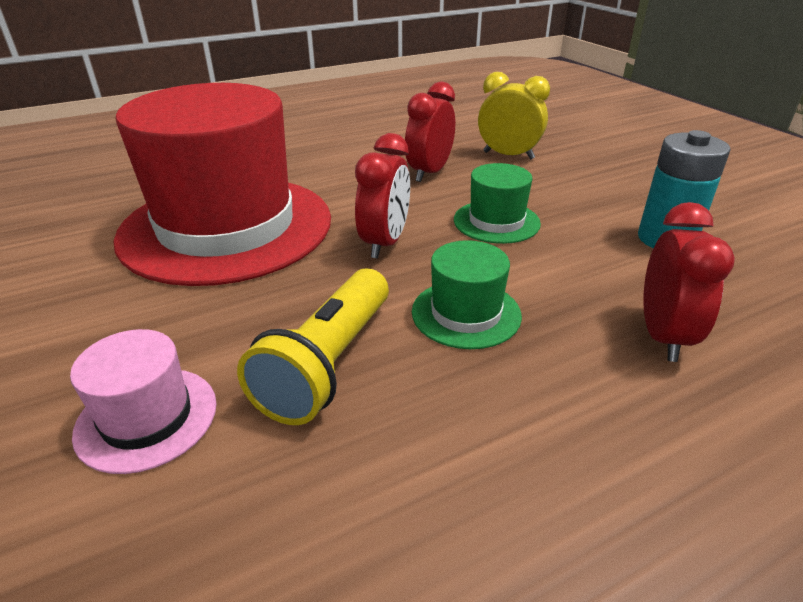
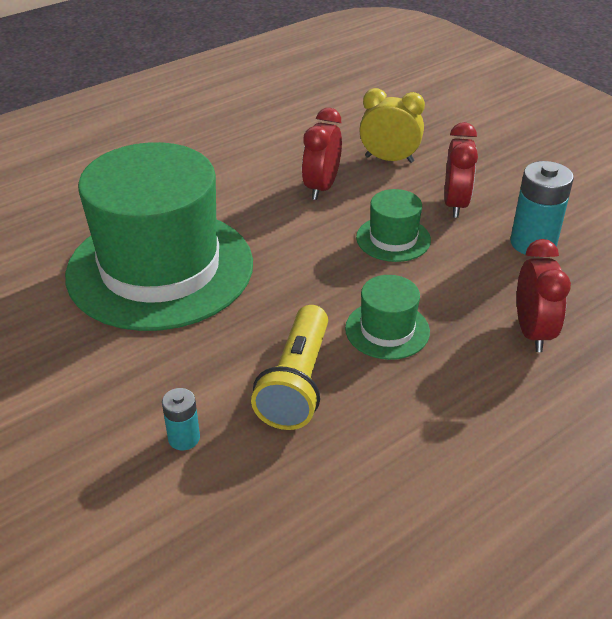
camera: 10 degrees left, 5 degrees up
(147, 418) = (184, 438): pink hat -> turquoise battery
(226, 227) = (160, 268): red hat -> green hat
(385, 243) = (305, 271): red clock -> red clock (455, 204)

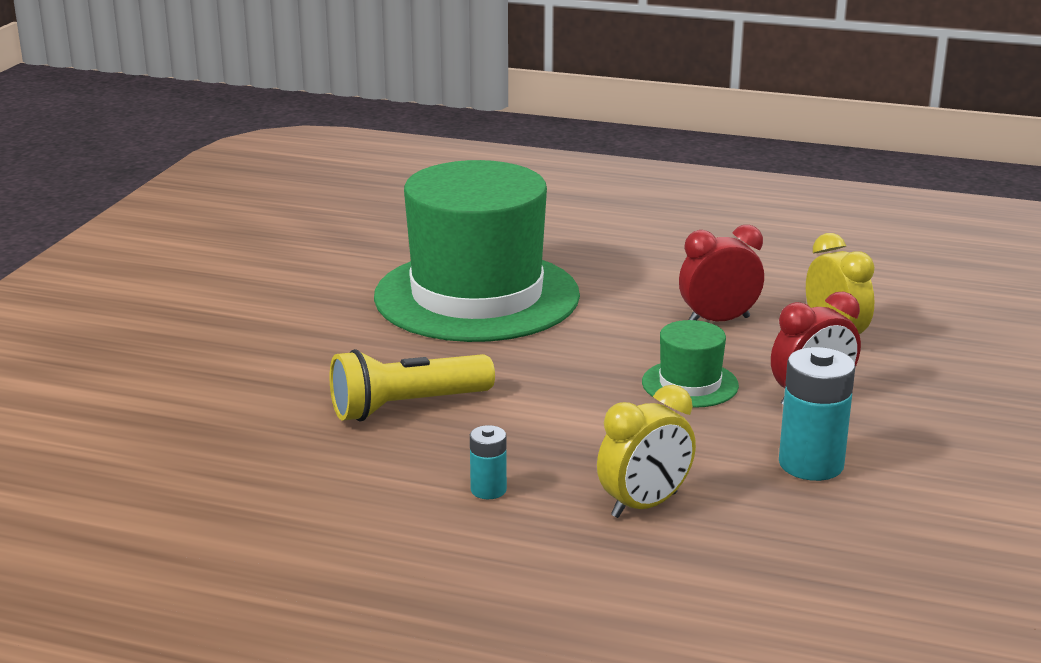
camera: 55 degrees right, 15 degrees down
(184, 438) = (283, 383): turquoise battery -> turquoise battery (488, 490)
(387, 330) = (537, 425): green hat -> none
(532, 332) = (644, 505): red clock -> yellow clock

